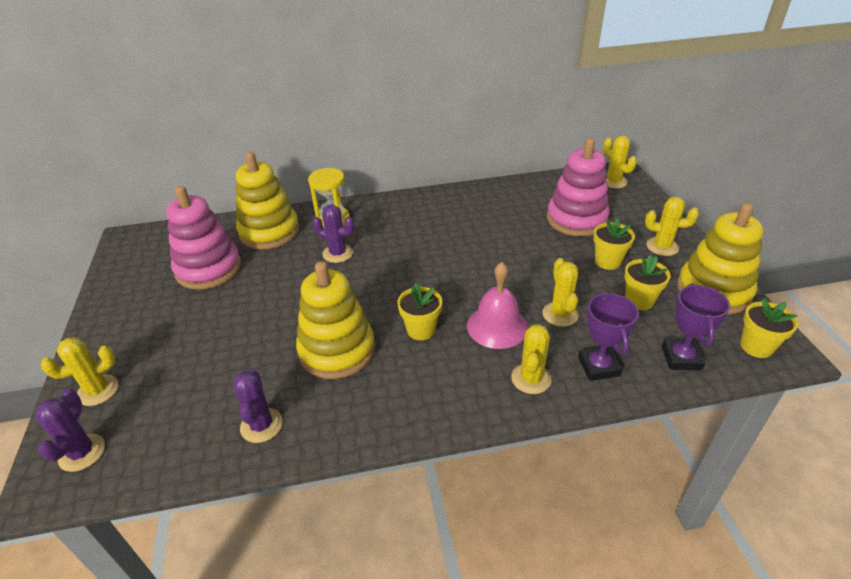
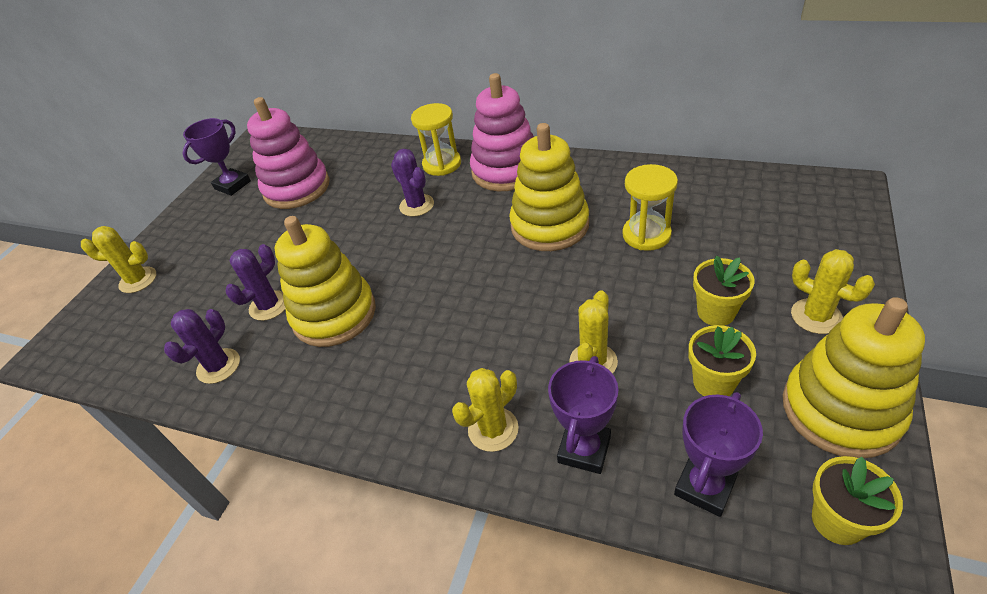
camera: 35 degrees right, 5 degrees up
(82, 453) = (89, 333): purple cactus -> purple cactus (269, 306)
(133, 283) = (232, 185): none -> purple trophy
(269, 232) = (374, 163): yellow stacking toy -> yellow stacking toy (549, 225)
(421, 330) = (427, 322): yellow flower pot -> none
(497, 326) = (508, 349): pink bell -> none
(528, 228) = (646, 235): none -> yellow hourglass
(576, 219) = (721, 240): pink stacking toy -> pink stacking toy (506, 170)
(613, 181) = (823, 199): yellow cactus -> none

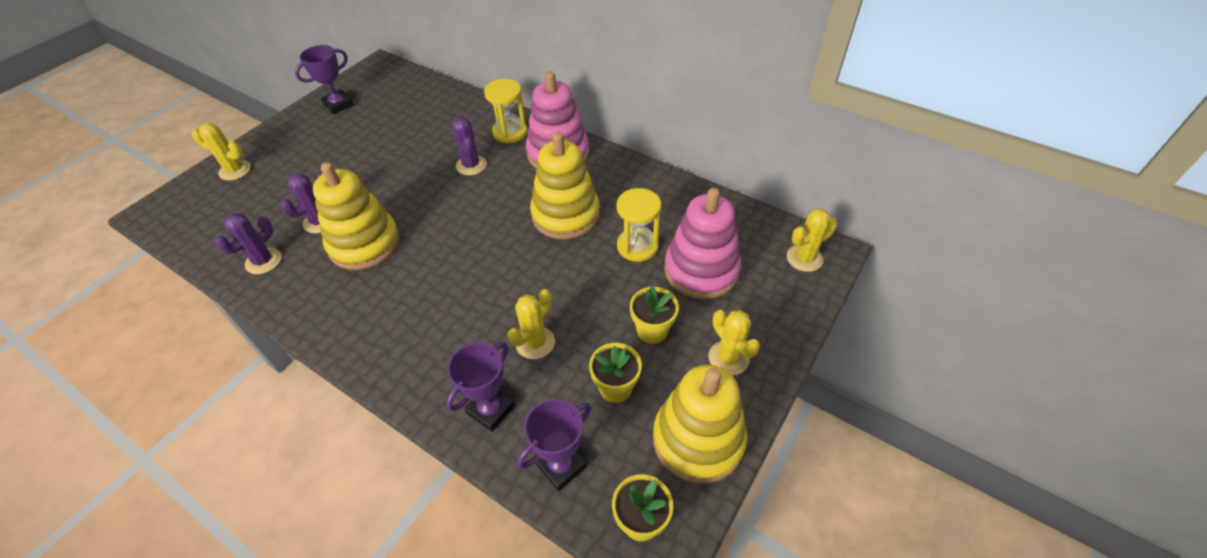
camera: 10 degrees right, 5 degrees up
(297, 188) = (386, 122): pink stacking toy -> pink stacking toy (701, 270)
(493, 429) = (434, 373): yellow cactus -> yellow cactus (804, 258)

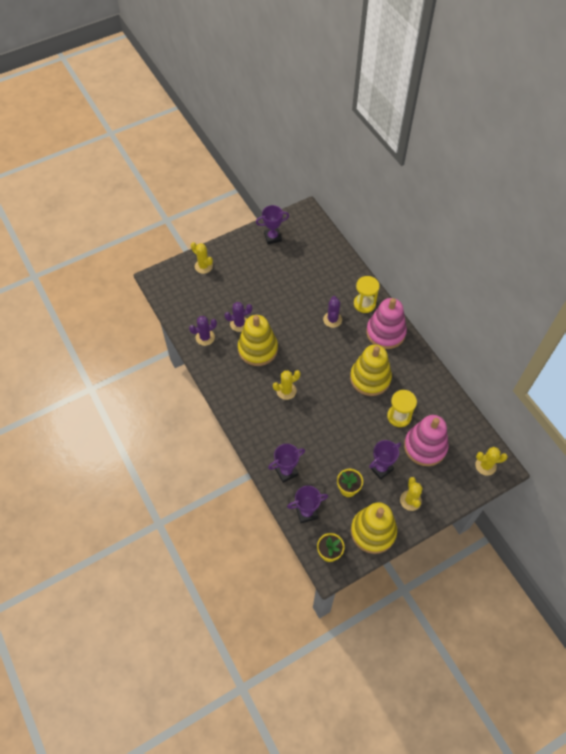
camera: 25 degrees right, 10 degrees up
(535, 342) = (320, 447): yellow cactus -> yellow cactus (286, 391)
(652, 330) = (381, 468): yellow flower pot -> purple trophy

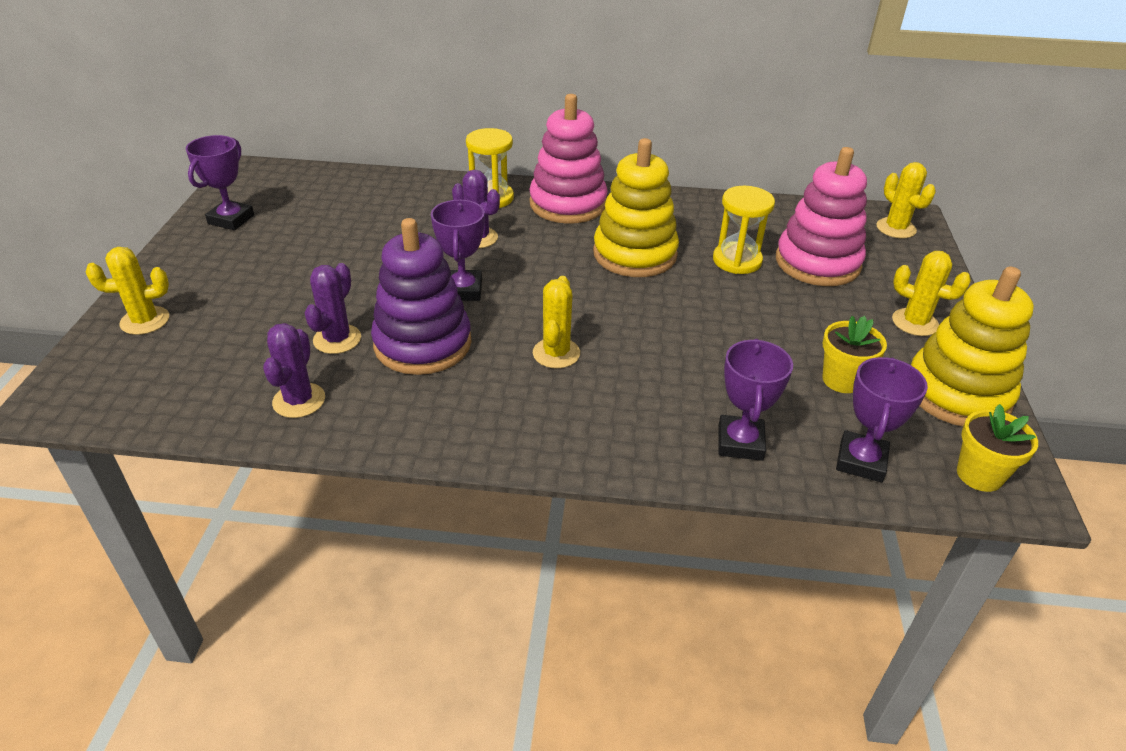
camera: 55 degrees left, 20 degrees down
(257, 349) = (423, 344): yellow stacking toy -> purple stacking toy
(381, 468) = (825, 323): purple trophy -> purple trophy (463, 290)
(485, 465) = (896, 228): yellow cactus -> yellow cactus turned 60 degrees counterclockwise

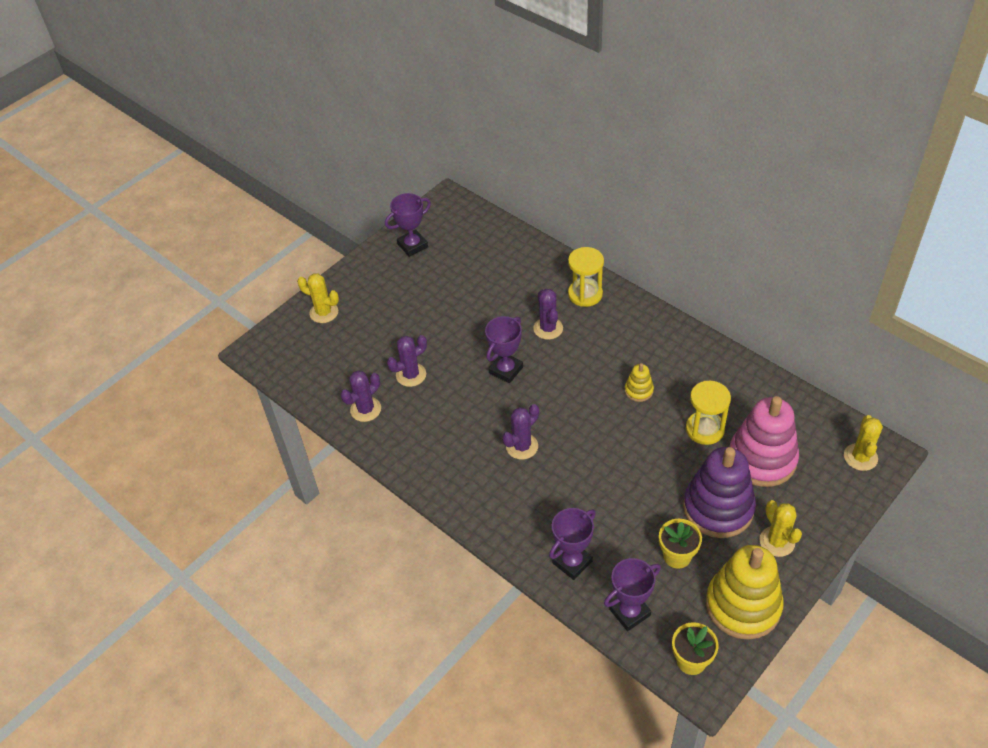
camera: 40 degrees right, 10 degrees up
(423, 344) = (453, 401): purple stacking toy -> purple stacking toy (718, 508)
(556, 353) = (522, 446): yellow cactus -> purple cactus
(568, 204) = (633, 323): pink stacking toy -> none
(635, 254) = (638, 390): yellow stacking toy -> yellow stacking toy, size x0.45

